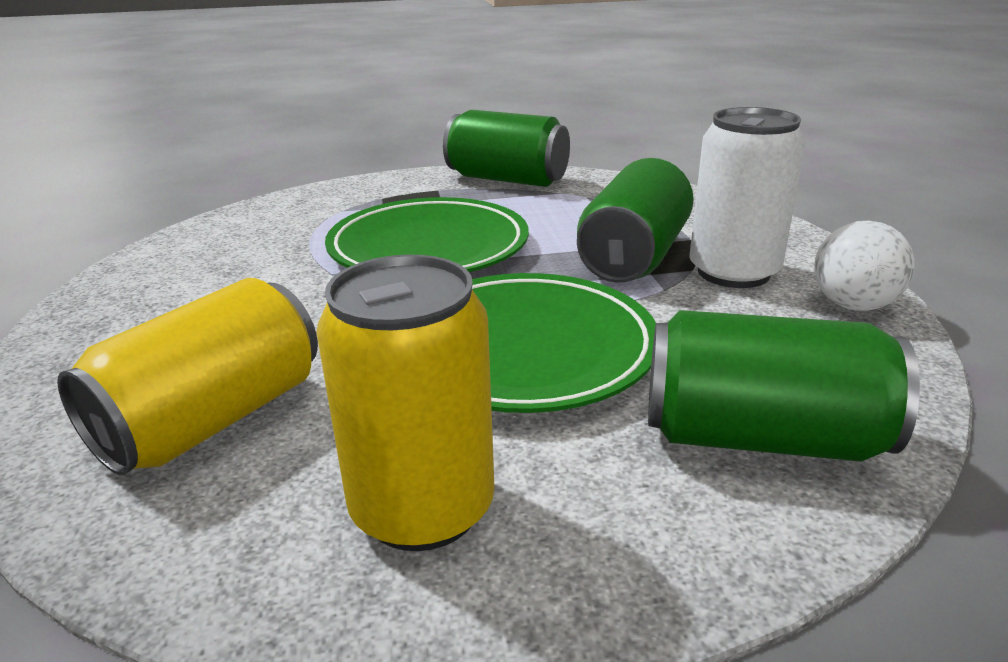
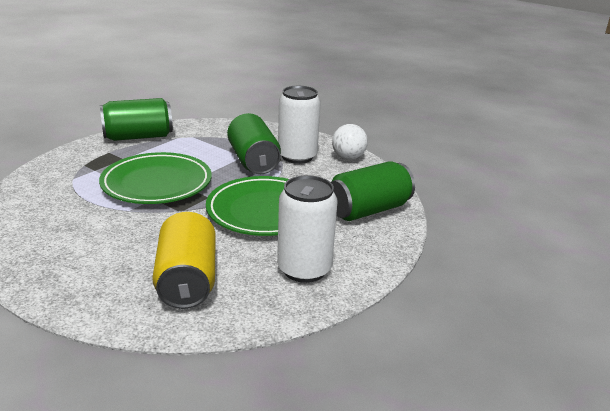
camera: 45 degrees left, 0 degrees up
(422, 508) = (304, 269): yellow can -> white can

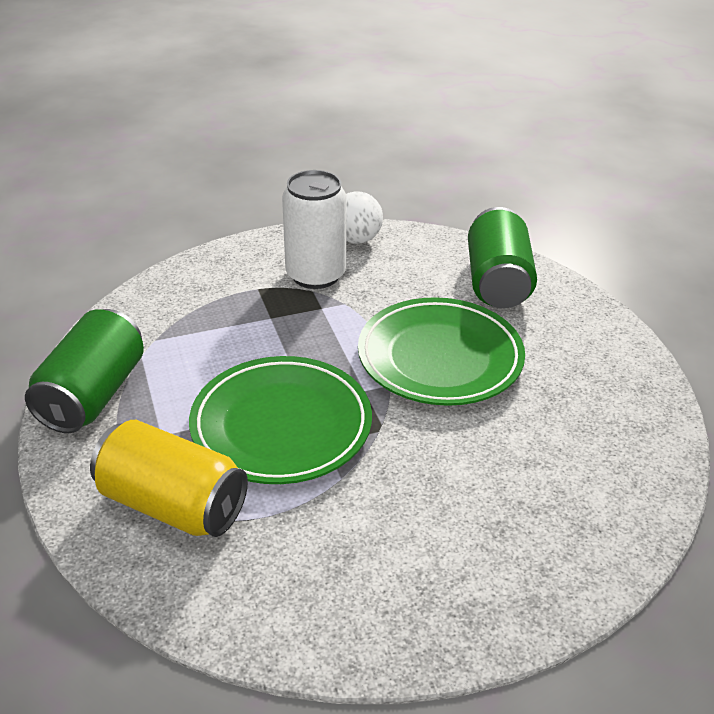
camera: 55 degrees left, 10 degrees up
(187, 280) = (560, 478): yellow can -> yellow can (173, 505)
(253, 161) = (294, 315): green can -> none
(304, 269) = (591, 379): white can -> none

